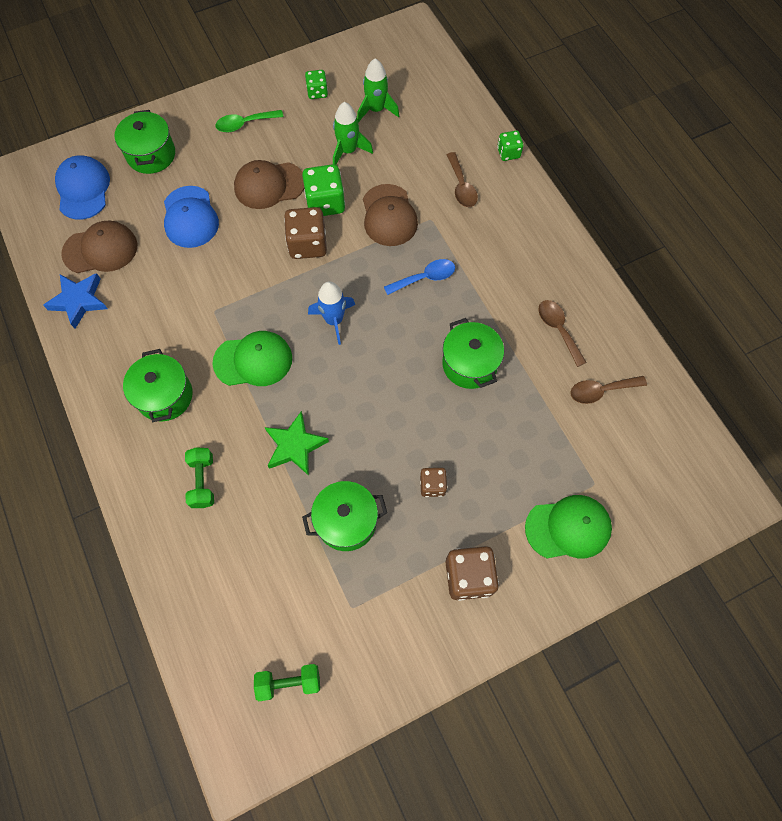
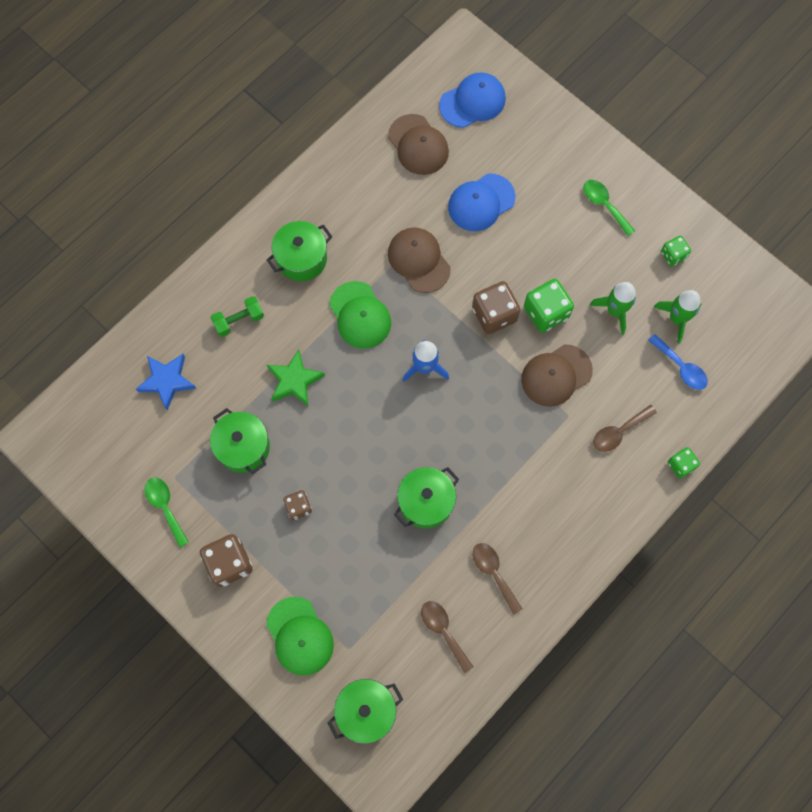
camera: 70 degrees right, 5 degrees up
(79, 301) = (362, 152): blue star -> blue star (167, 381)
(151, 155) = (533, 140): green pot -> green pot (366, 711)
(269, 185) = (544, 255): brown cap -> brown cap (419, 260)
(289, 682) = (103, 451): green dumbbell -> none
(381, 629) = (165, 507): none -> green spoon
(425, 278) = (501, 432): blue spoon -> blue spoon (681, 367)
(558, 329) = (493, 573): brown spoon -> brown spoon turned 75 degrees counterclockwise

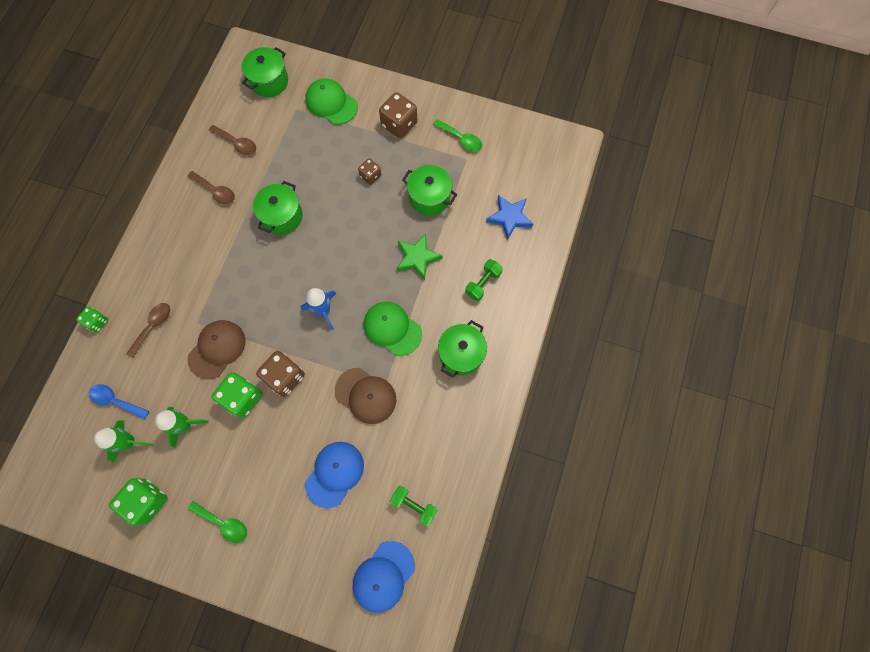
camera: 155 degrees right, 0 degrees up
(418, 145) = (414, 505): brown cap -> green dumbbell
(673, 255) = (147, 501): green dice -> green dice, size x1.72

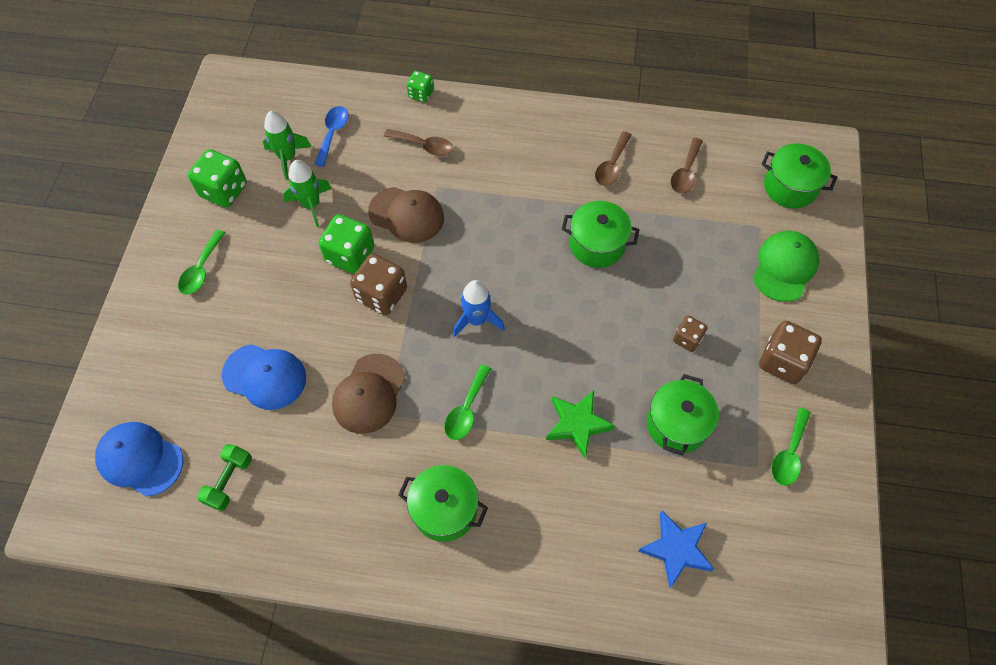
camera: 80 degrees right, 10 degrees down
(392, 328) = (466, 409): green cap -> green spoon
(483, 283) = (558, 524): green dumbbell -> none

